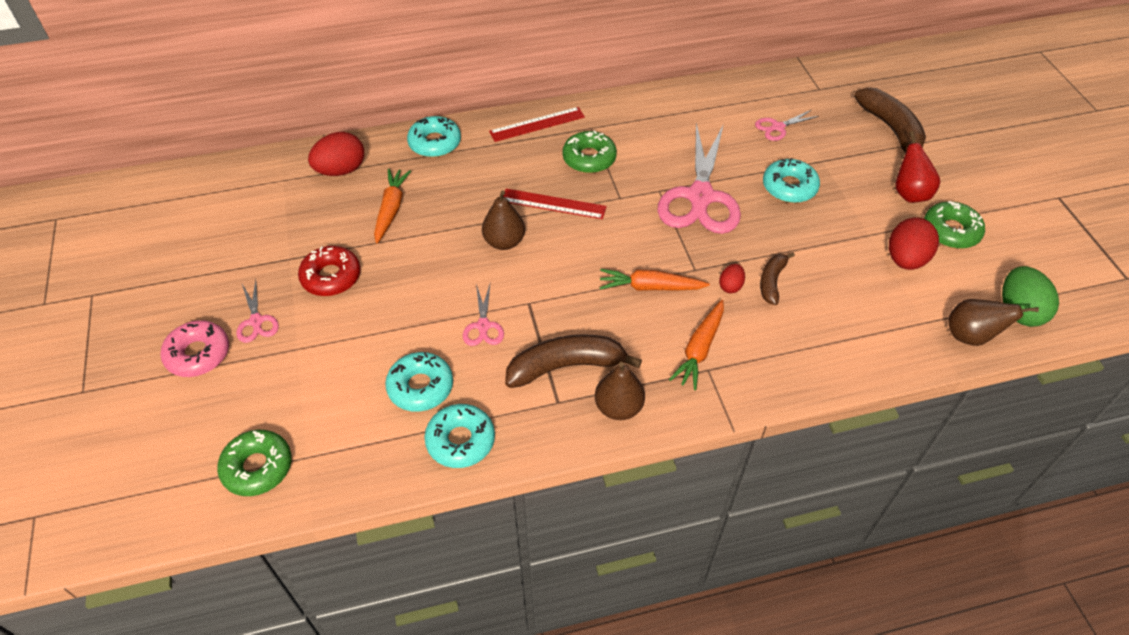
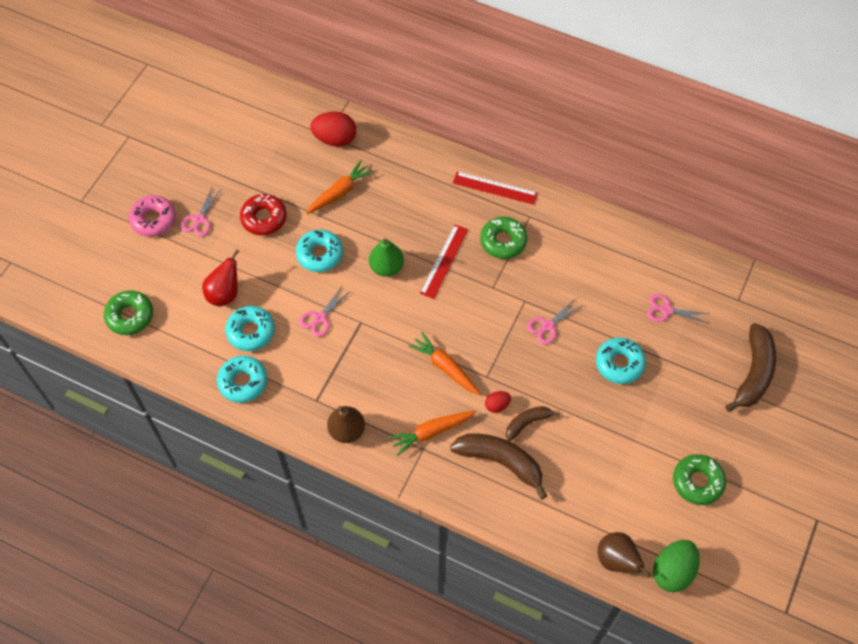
camera: 40 degrees right, 10 degrees up
(435, 143) = (412, 157): turquoise donut -> turquoise donut (320, 254)
(504, 242) = (386, 267): brown pear -> green pear
(553, 204) = (444, 261): red ruler -> red ruler turned 60 degrees clockwise
(566, 366) = (342, 381): brown banana -> brown banana (500, 462)
(700, 197) = (548, 326): pink scissors -> pink scissors, size x0.45
(905, 259) = (638, 477): red egg -> none
(909, 194) = (702, 432): red pear -> red pear (224, 294)

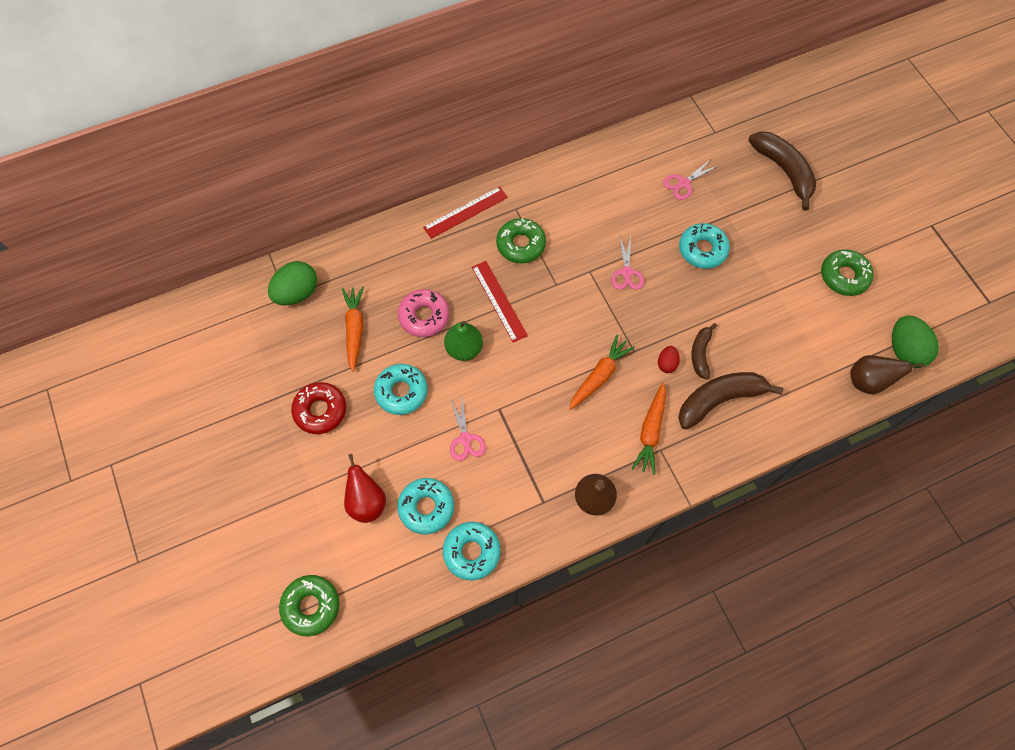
camera: 50 degrees left, 5 degrees up
(153, 219) = (226, 508): pink donut -> pink donut (424, 316)
(199, 219) = (267, 467): pink scissors -> none
(335, 139) = (297, 293): red egg -> green egg
(445, 367) = (599, 376): orange carrot -> orange carrot turned 135 degrees clockwise

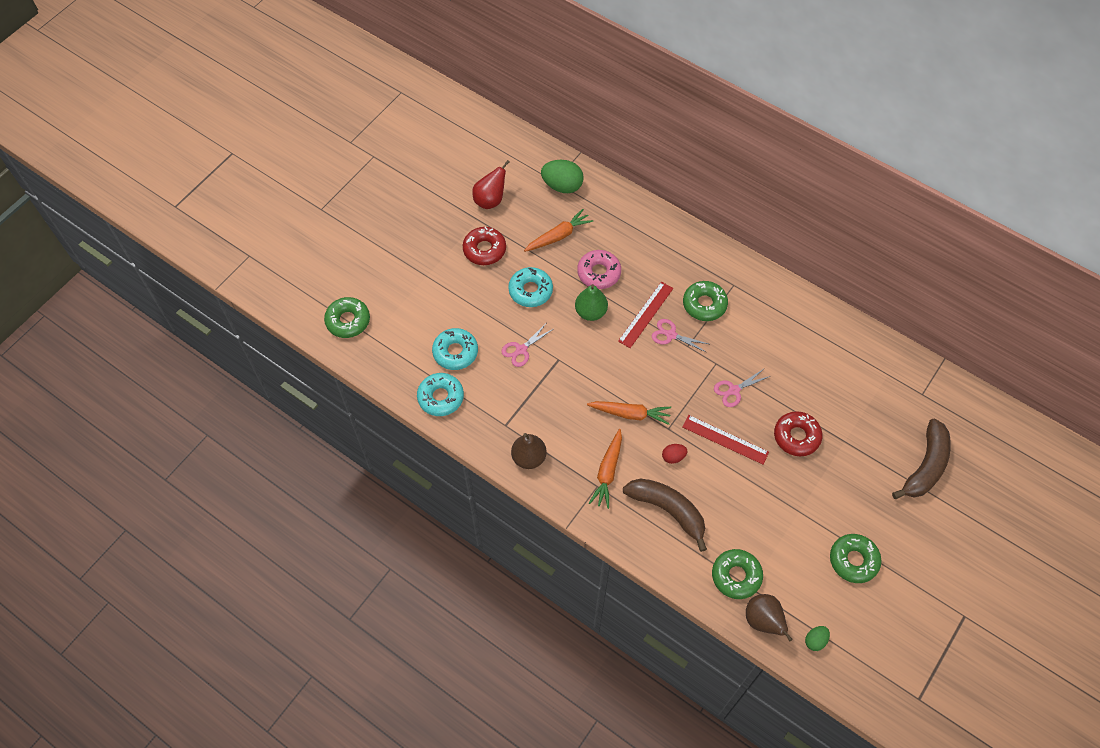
camera: 60 degrees right, 5 degrees down
(367, 502) = (437, 314): red pear -> red pear (490, 200)
(465, 212) = (705, 253): red ruler -> red ruler (725, 439)
(650, 431) = (607, 472): orange carrot -> orange carrot turned 60 degrees counterclockwise
(684, 183) = (850, 393): pink scissors -> pink scissors (671, 335)
(700, 353) = (699, 478): brown banana -> none
(702, 250) = (796, 436): turquoise donut -> red donut
(814, 379) = (736, 576): none -> green donut
(904, 350) = (815, 640): green egg -> green egg, size x0.52

